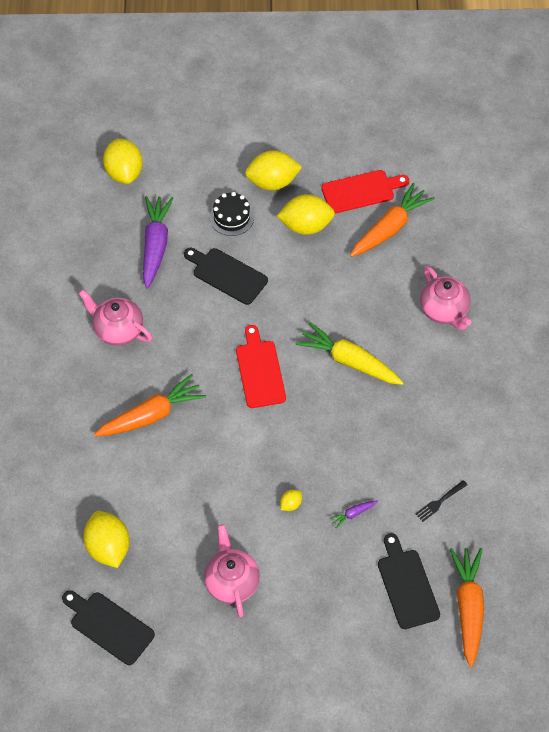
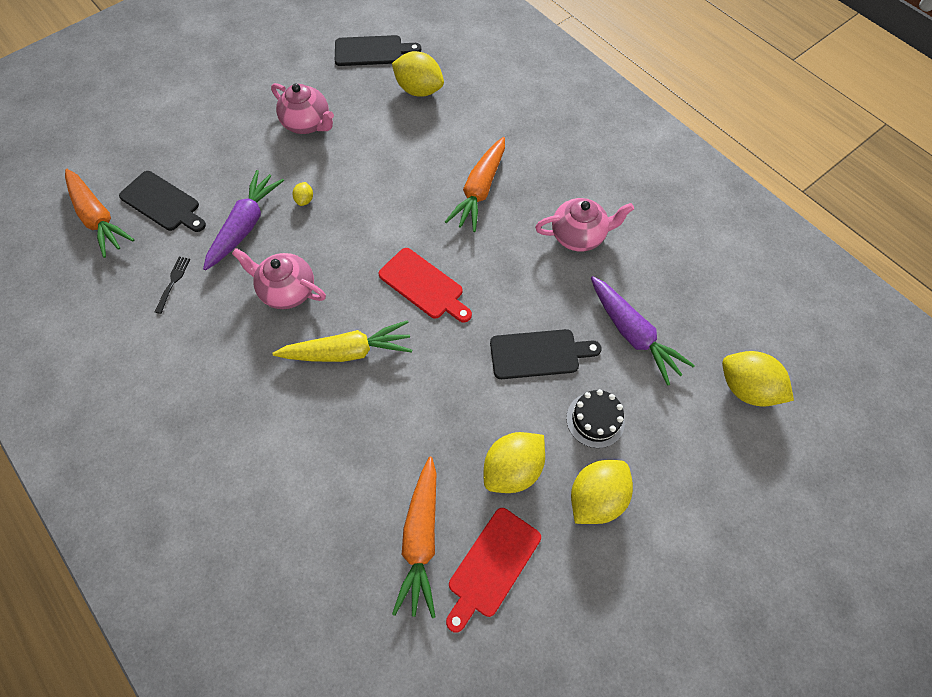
camera: 140 degrees right, 5 degrees up
(353, 514) = (246, 225): purple carrot -> purple carrot, size x2.34
(444, 310) = (288, 477): pink teapot -> pink teapot (287, 290)

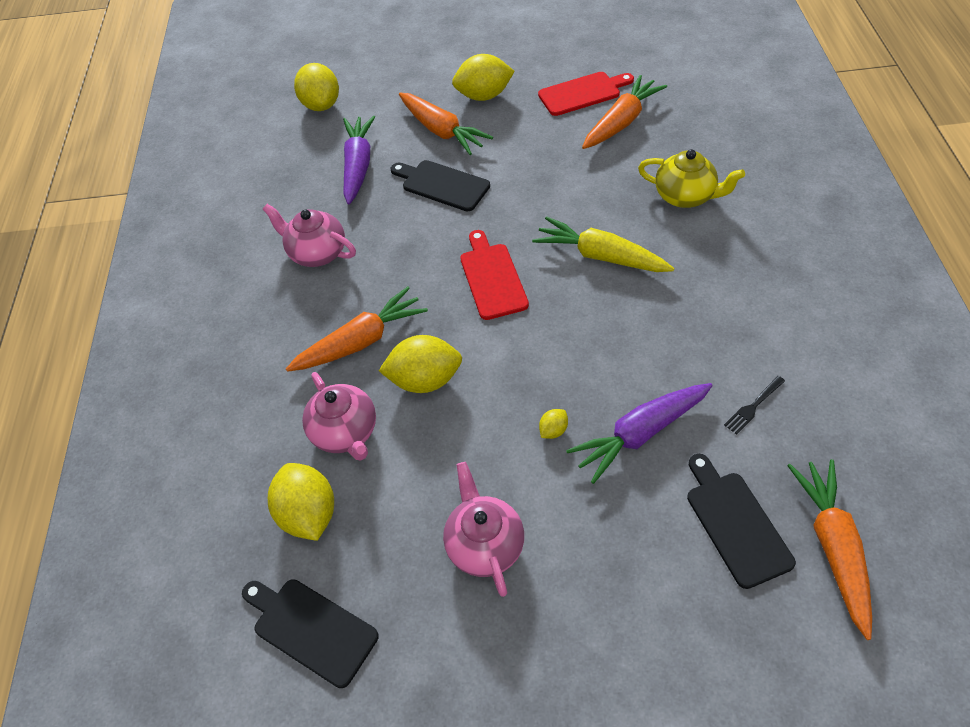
camera: 140 degrees left, 10 degrees down
(287, 290) = (629, 336): pink teapot -> pink teapot (345, 432)
(304, 462) = (685, 196): none -> yellow teapot
(512, 469) = (526, 130): yellow lemon -> yellow lemon (425, 380)
(595, 420) = (442, 131): black cake -> orange carrot

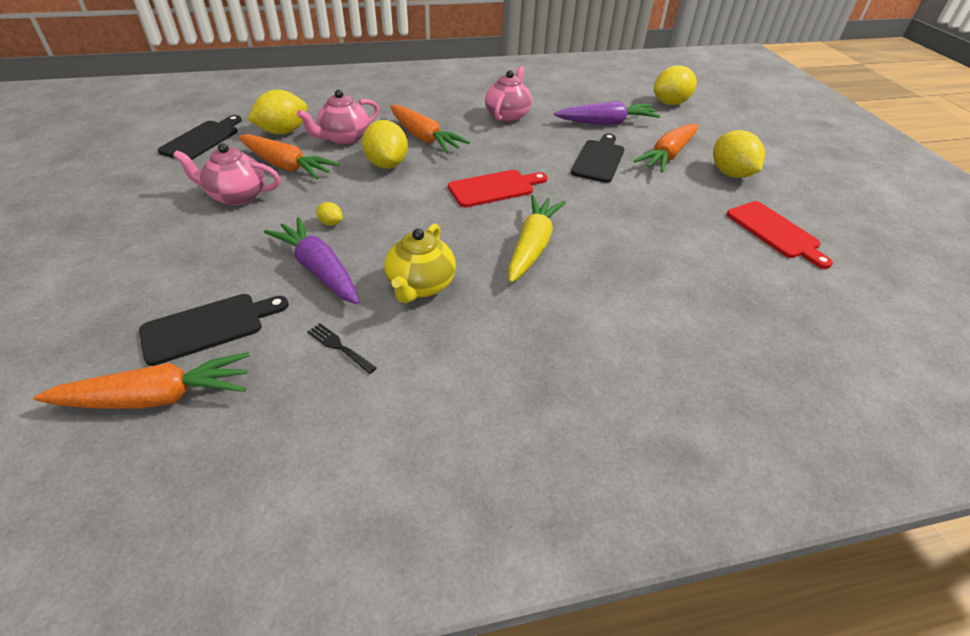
camera: 75 degrees right, 10 degrees down
(484, 544) = (237, 196): pink teapot -> pink teapot turned 150 degrees counterclockwise
(622, 121) = (744, 260): orange carrot -> orange carrot (286, 166)
(685, 196) = (640, 306): yellow teapot -> yellow teapot (420, 285)

